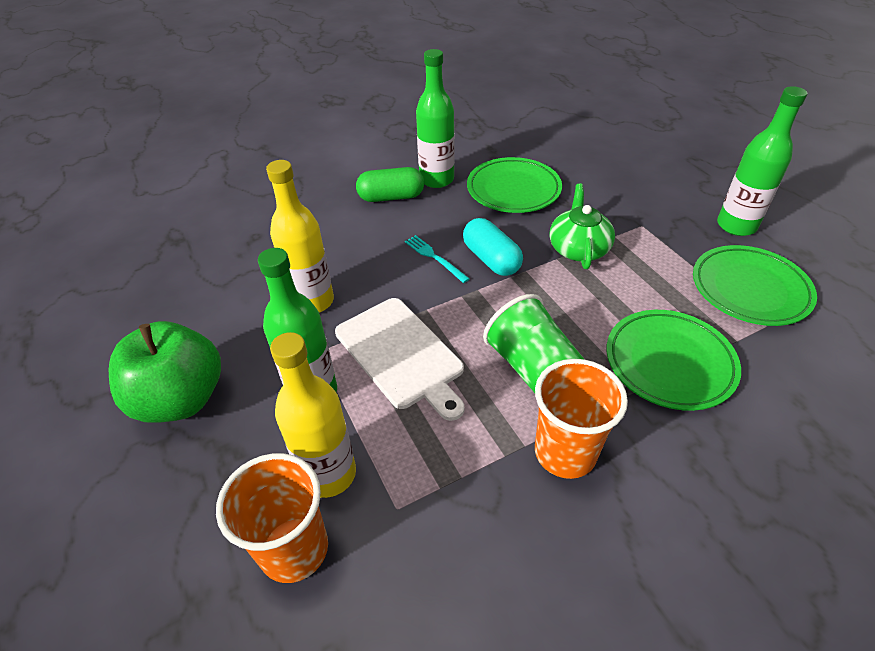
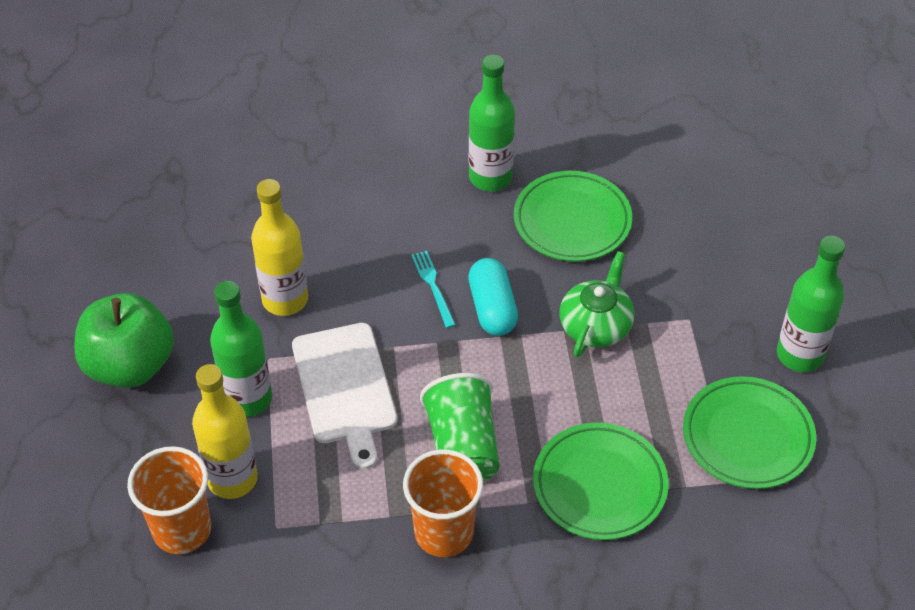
camera: 20 degrees right, 5 degrees up
(391, 197) = (425, 187): green capsule -> none

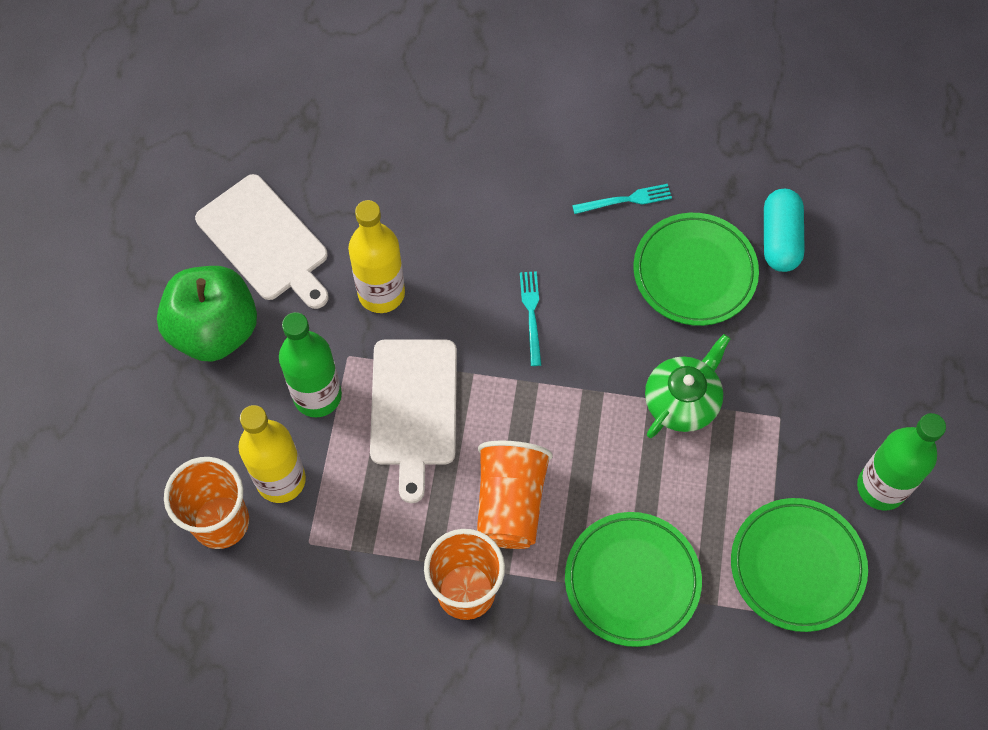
camera: 15 degrees right, 15 degrees up
(160, 280) = (265, 241): none -> white cutting board
(463, 447) = (510, 503): green cup -> orange cup
(490, 177) = (625, 200): green bottle -> turquoise fork
(492, 308) = (583, 354): turquoise capsule -> turquoise capsule (780, 239)

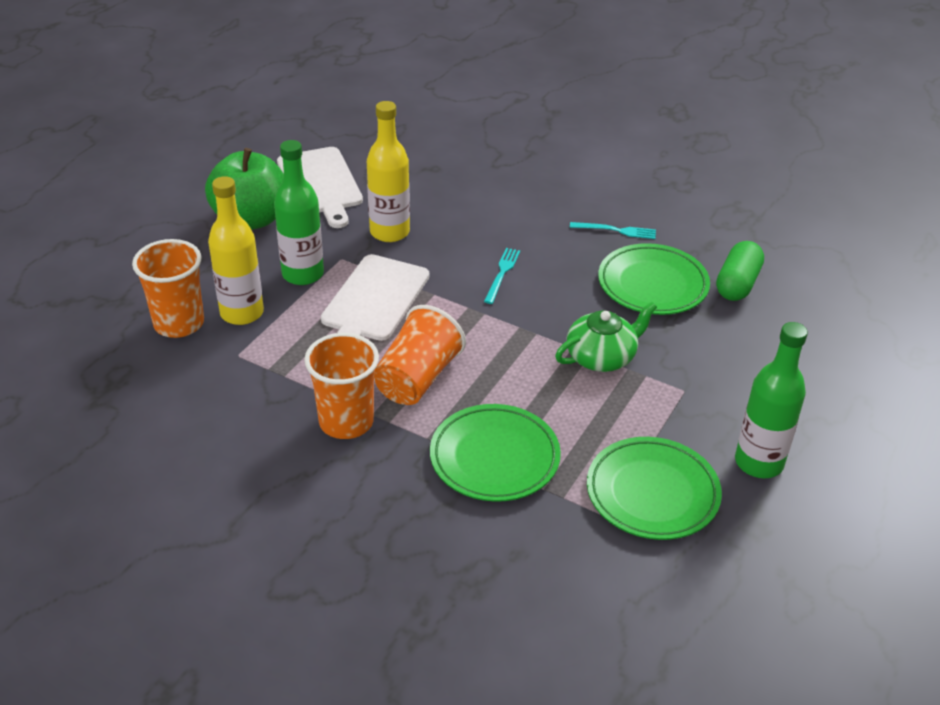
camera: 20 degrees right, 25 degrees down
(780, 239) = (737, 284): turquoise capsule -> green capsule

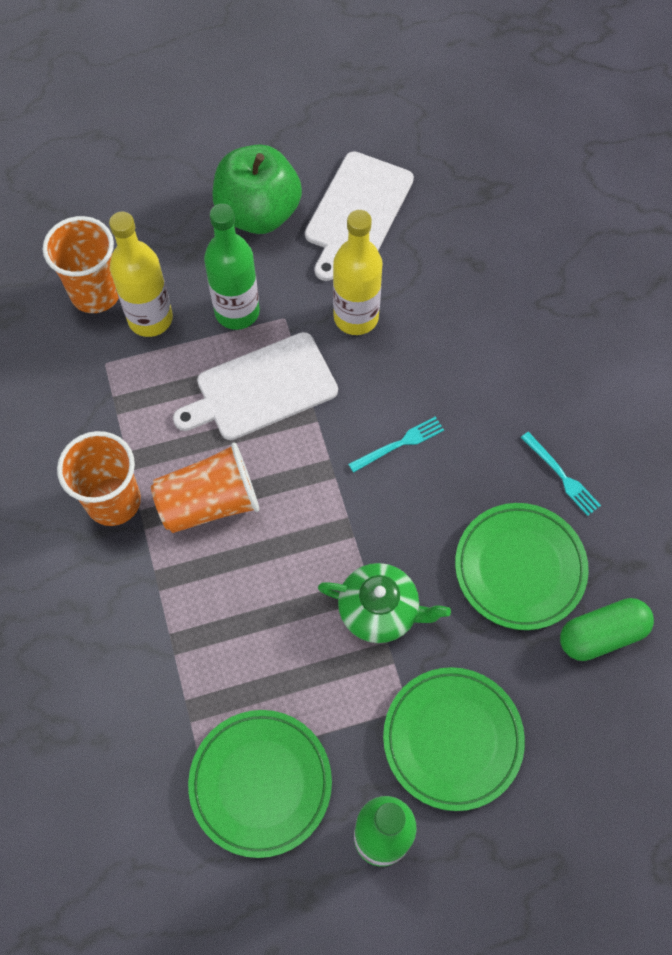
camera: 45 degrees right, 25 degrees up
(494, 458) = (181, 636): green plate -> green plate (452, 739)

